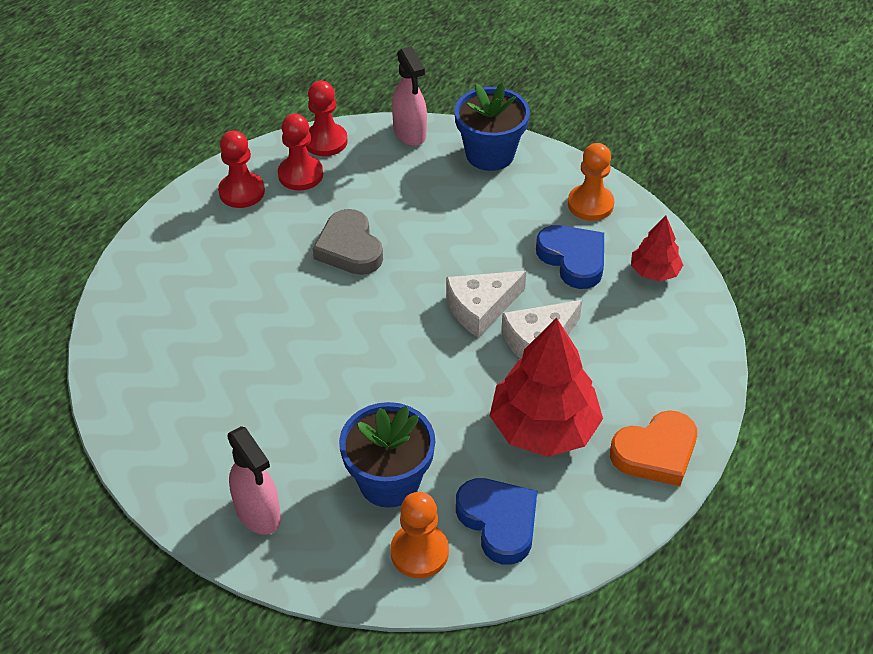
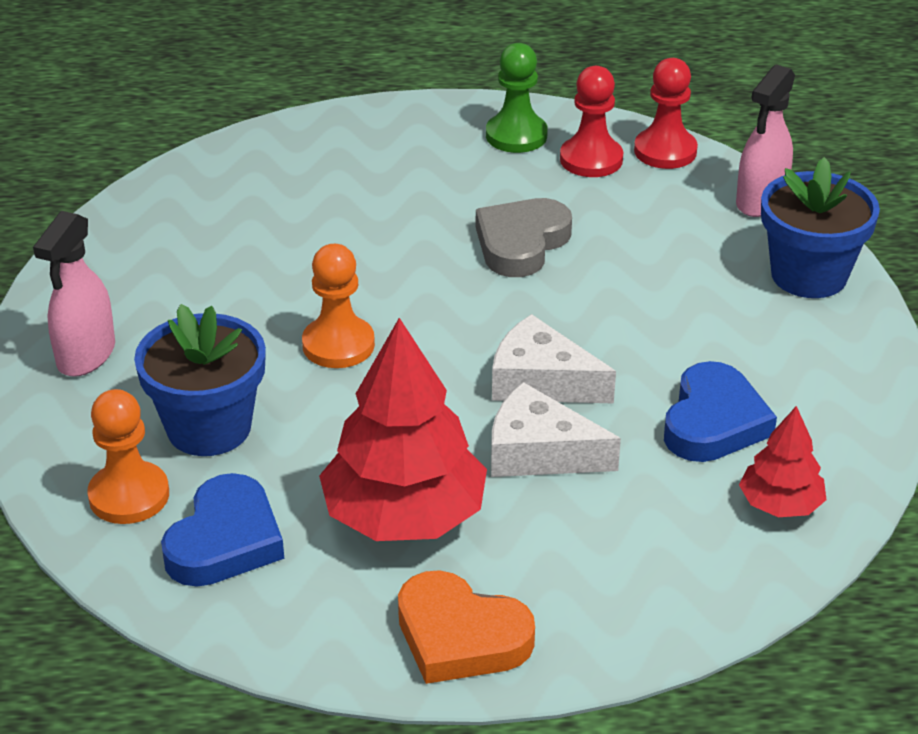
camera: 55 degrees right, 10 degrees down
(242, 192) = (516, 135): red pawn -> green pawn
(590, 204) = (831, 395): orange pawn -> orange pawn (338, 345)

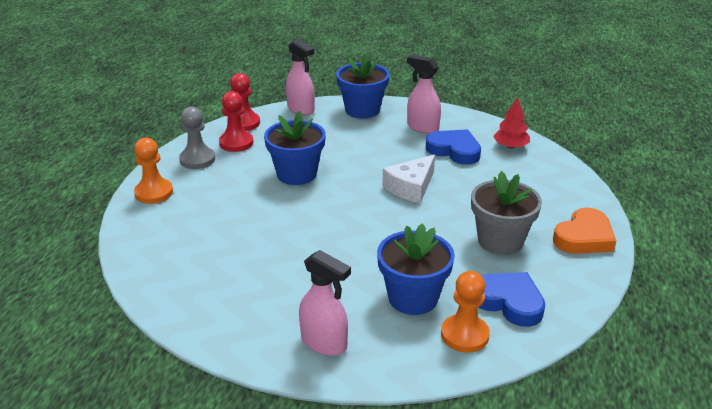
camera: 75 degrees left, 5 degrees down
(338, 345) = (356, 243): orange pawn -> orange pawn (154, 193)
(405, 516) = (500, 241): red tree -> grey flower pot
(516, 135) = (197, 159): green pawn -> grey pawn
(521, 243) = (296, 174): grey heart -> blue flower pot
(539, 452) = (463, 196): white cheese -> none
(786, 365) = (422, 127): none -> pink spray bottle

